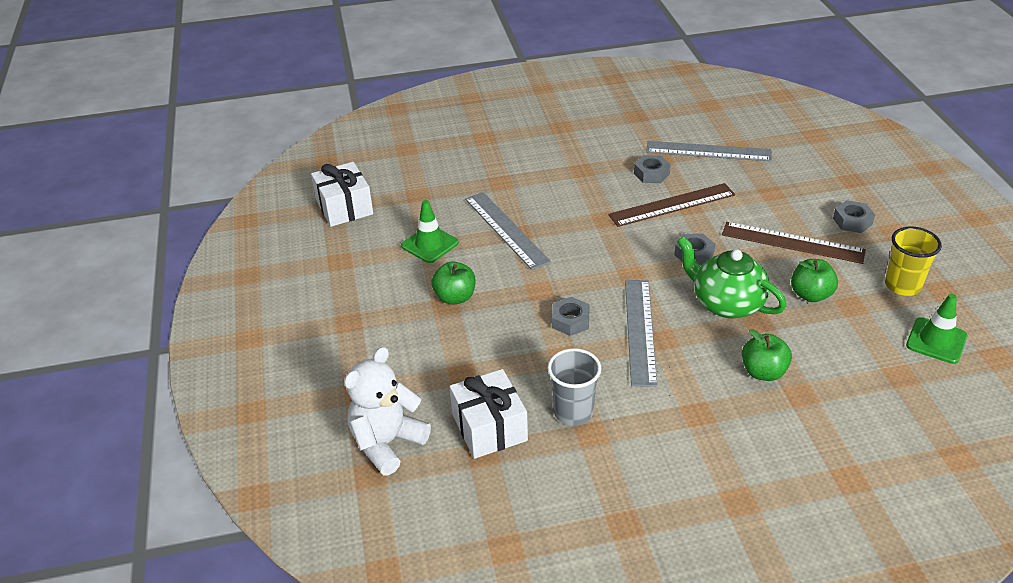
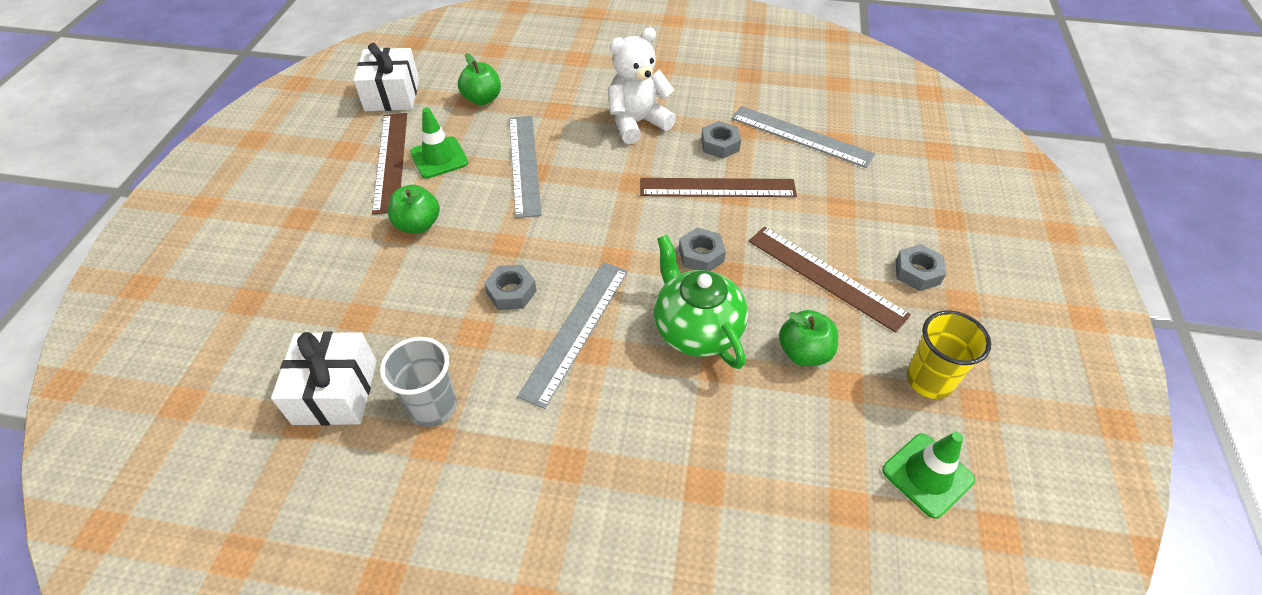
camera: 20 degrees right, 10 degrees up
(387, 443) = (226, 371): white teddy bear -> white teddy bear (637, 123)
(389, 258) = (390, 161): none -> brown ruler
(763, 372) = (679, 437): green apple -> green apple (482, 99)

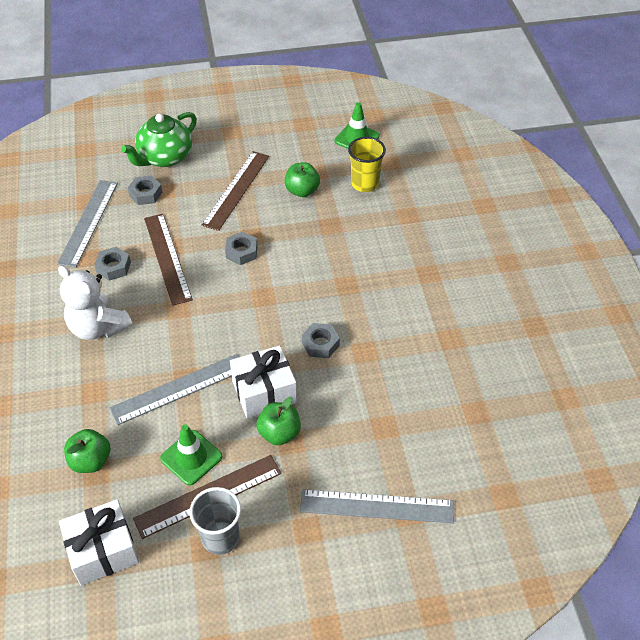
camera: 110 degrees left, 0 degrees up
(335, 392) = (447, 407): white gift -> white gift (264, 392)
(433, 407) = (429, 349): grey cup -> grey cup (220, 538)
(576, 330) = (336, 297): grey ruler -> grey ruler (376, 506)
(696, 329) = (307, 240): green teapot -> green teapot (165, 157)
(917, 272) = (215, 151): grey nut -> grey nut (145, 194)
(929, 380) = (297, 141): yellow cup -> yellow cup (365, 184)

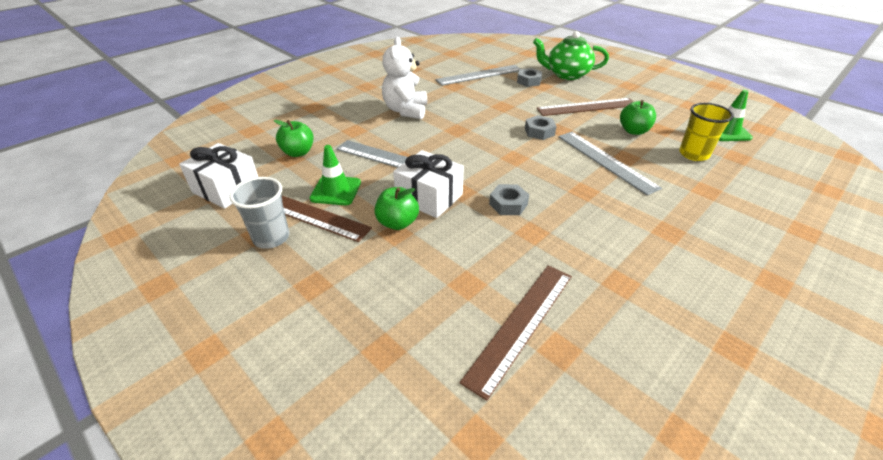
camera: 55 degrees right, 10 degrees down
(113, 267) = (458, 96): grey nut -> none
(167, 258) = (492, 109): brown ruler -> brown ruler (521, 325)
(376, 506) = (372, 322): grey ruler -> grey ruler (606, 161)

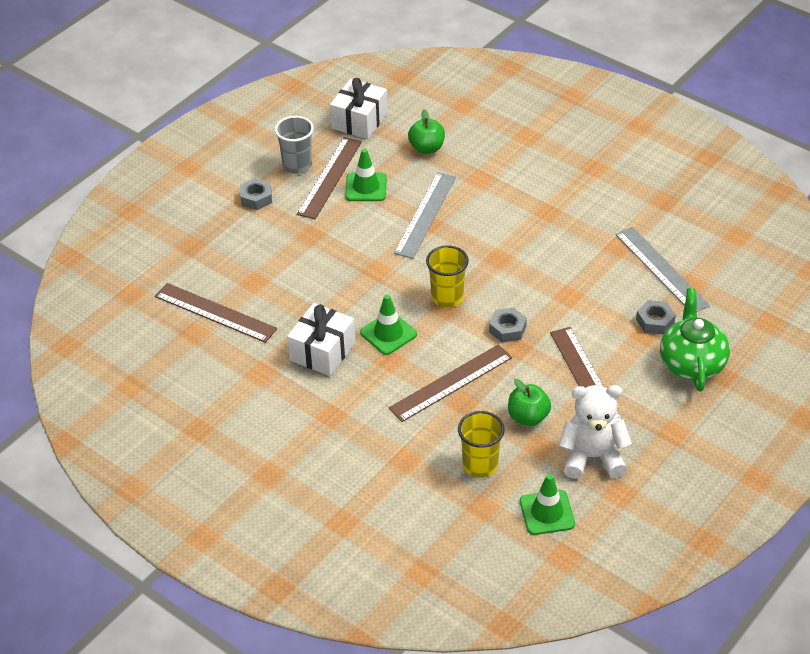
camera: 85 degrees right, 5 degrees up
(397, 223) = (324, 234): green apple -> none
(406, 110) = (535, 211): white teddy bear -> white teddy bear (592, 457)
(429, 197) = (364, 249): white gift -> white gift (322, 351)
(501, 155) = (447, 297): none -> yellow cup
(508, 204) = (360, 304): grey nut -> grey nut (256, 198)
(549, 189) = (388, 333): none -> green traffic cone
(606, 161) = (451, 383): grey ruler -> brown ruler

